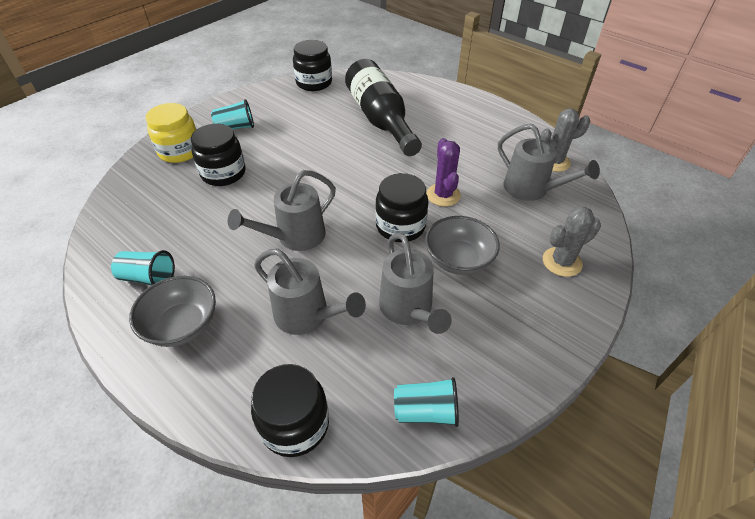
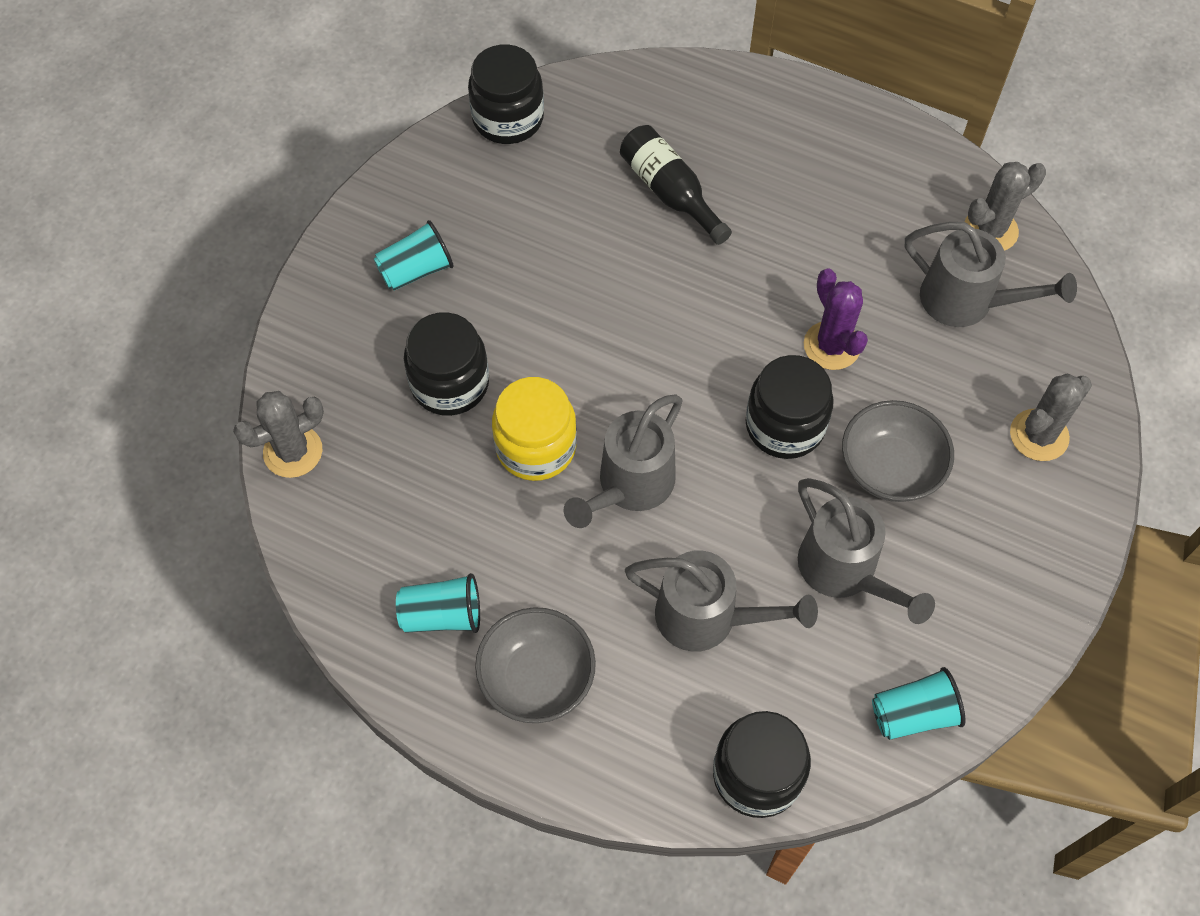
camera: 15 degrees left, 15 degrees up
(124, 186) = (293, 451): none -> grey cactus
(180, 151) = (345, 351): yellow jar -> yellow jar (536, 447)
(380, 119) = (670, 192): black bottle -> black bottle, size x0.59

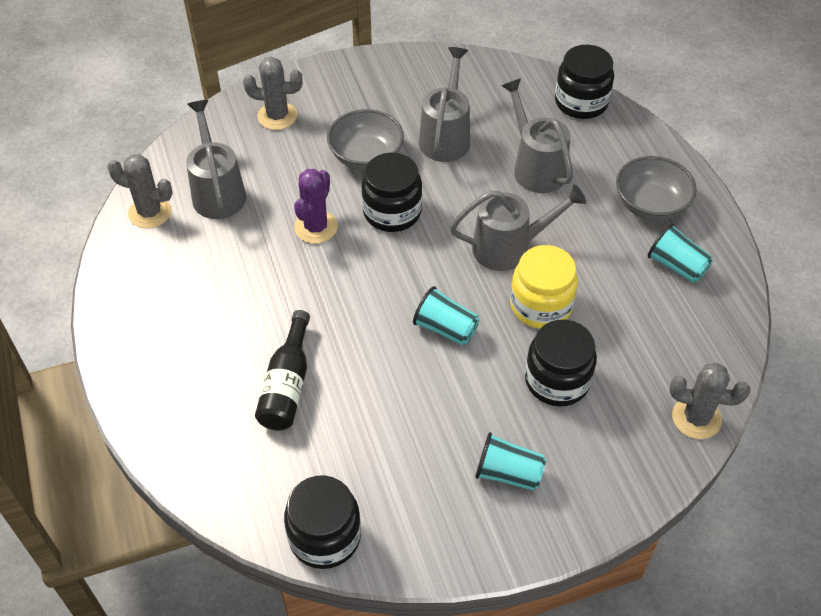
camera: 135 degrees left, 10 degrees down
(913, 713) = (484, 73): turquoise cup -> turquoise cup (445, 328)

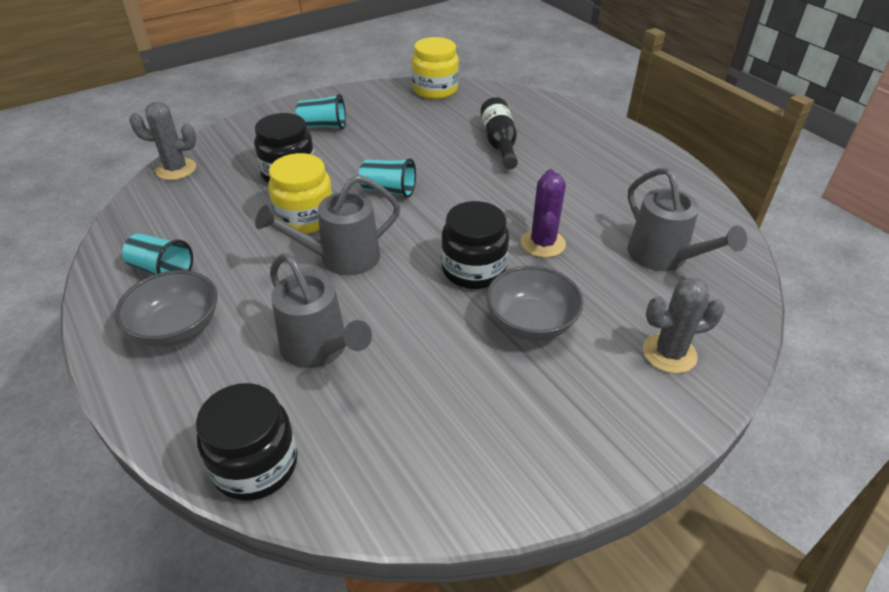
camera: 165 degrees right, 10 degrees down
(150, 212) = (709, 229): grey cactus -> none
(325, 537) = (435, 90): black jar -> yellow jar
(446, 136) = (443, 368): grey watering can -> none

